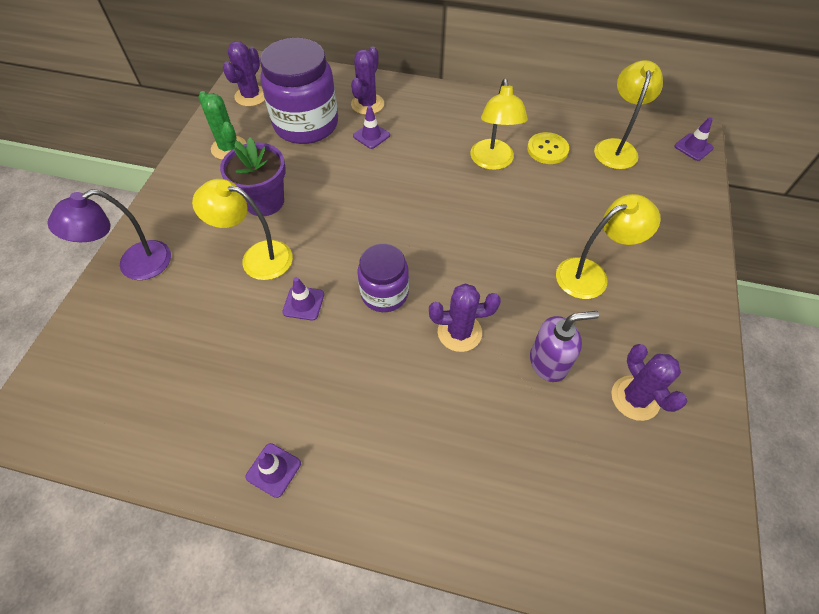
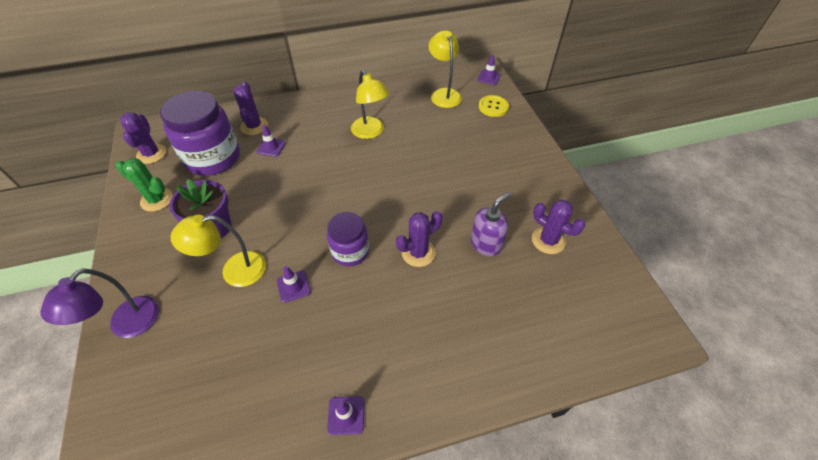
camera: 30 degrees left, 5 degrees down
(547, 149) = (402, 111): yellow button -> yellow button (493, 107)
(591, 274) = (477, 178): yellow lamp -> none

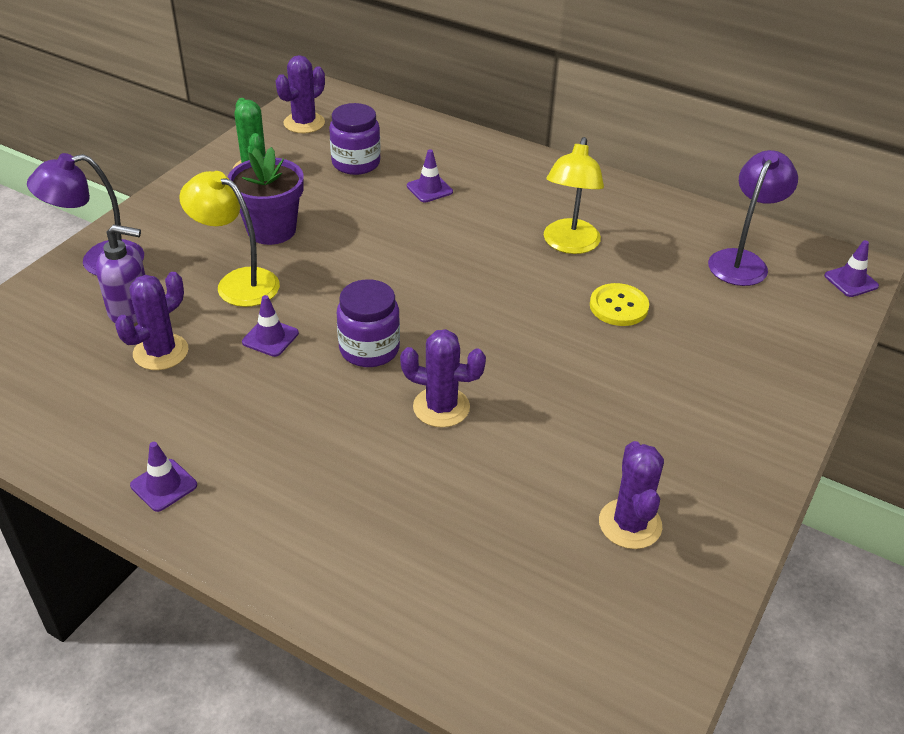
camera: 45 degrees right, 10 degrees down
(213, 158) = (356, 163): purple jar -> purple jar, size x0.59
(254, 126) = (440, 156): purple cactus -> purple cactus (161, 352)
(444, 94) = (742, 261): yellow lamp -> purple lamp
(486, 244) = (537, 462): purple soap dispenser -> purple soap dispenser (131, 310)
(493, 107) = (798, 321): yellow button -> yellow button (618, 306)

